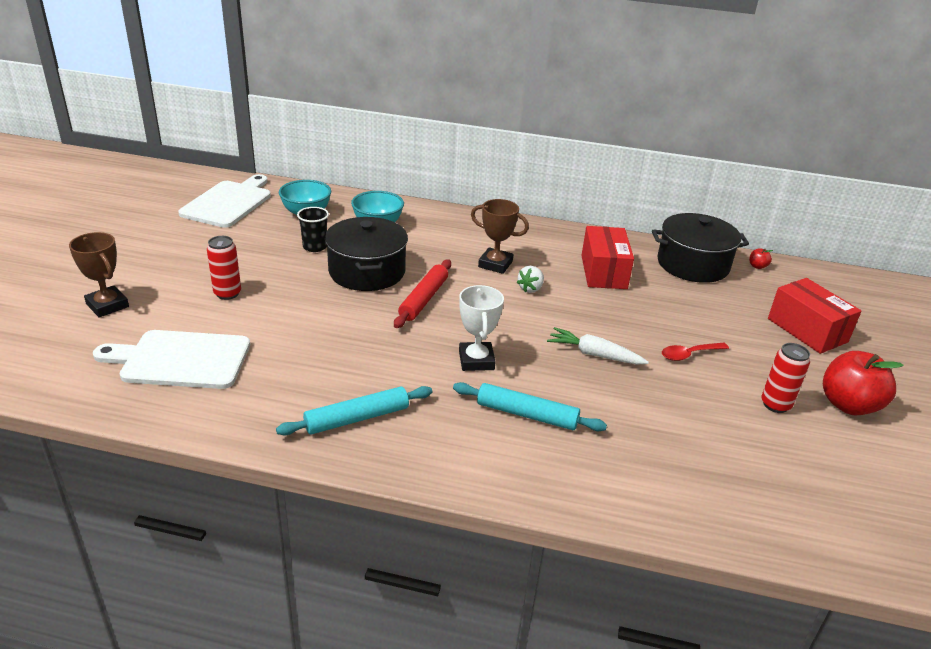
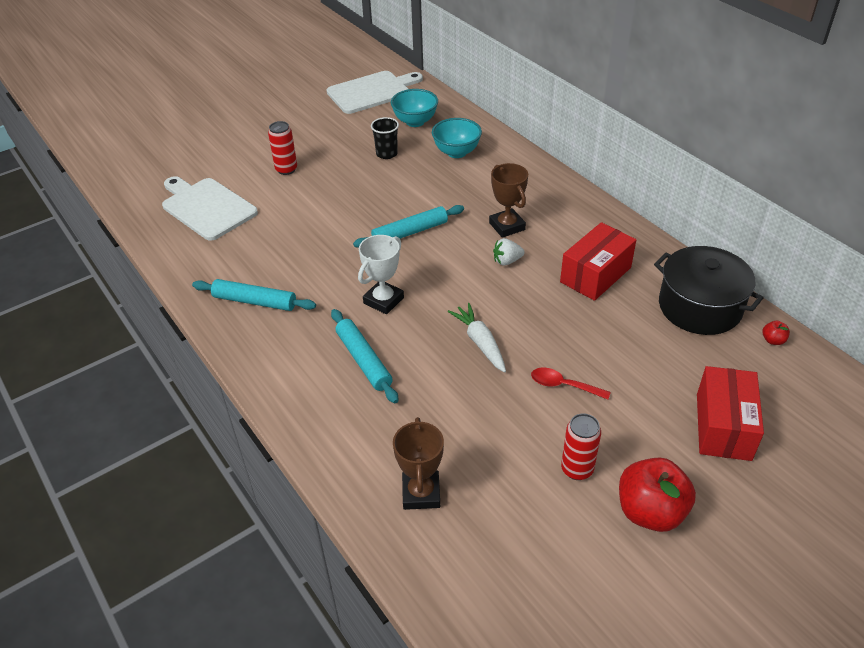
camera: 45 degrees right, 10 degrees up
(107, 305) = (210, 149): brown trophy -> brown trophy (421, 493)
(367, 271) = (398, 190): black pot -> none
(424, 299) = (410, 232): red rolling pin -> turquoise rolling pin

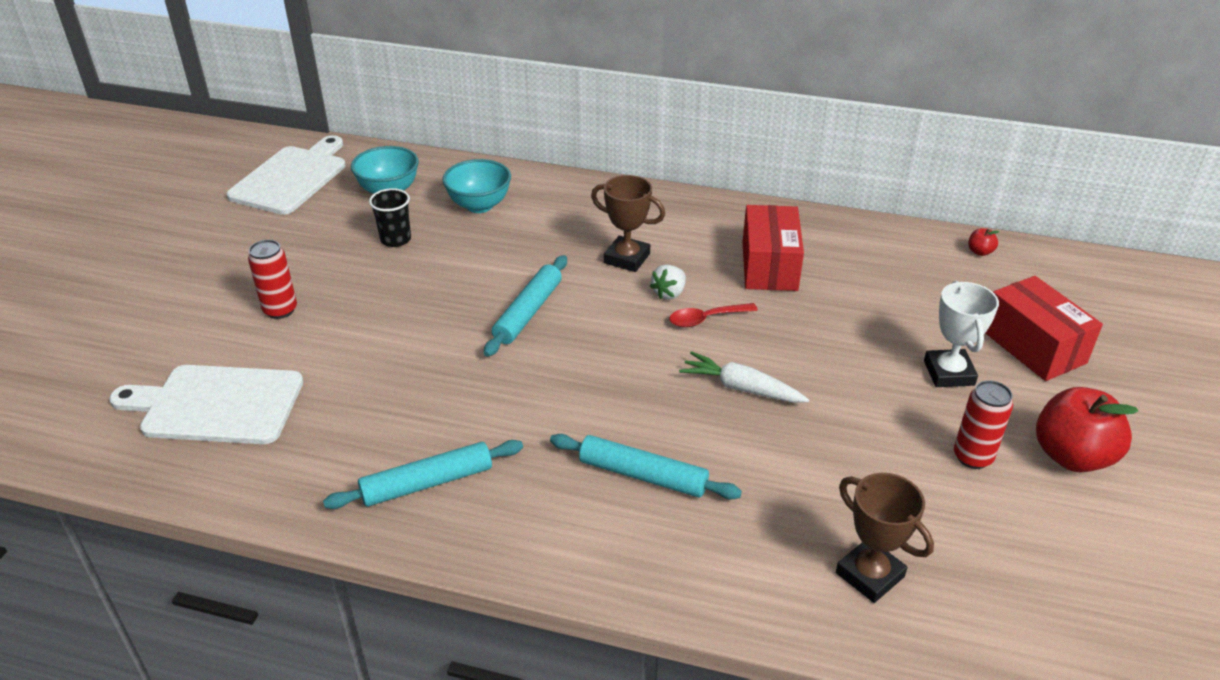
camera: 40 degrees left, 5 degrees down
(383, 300) = (586, 399): white trophy -> white trophy (949, 373)
(564, 385) = (867, 386): red spoon -> red spoon (706, 319)
(700, 307) = (891, 251): black pot -> none

